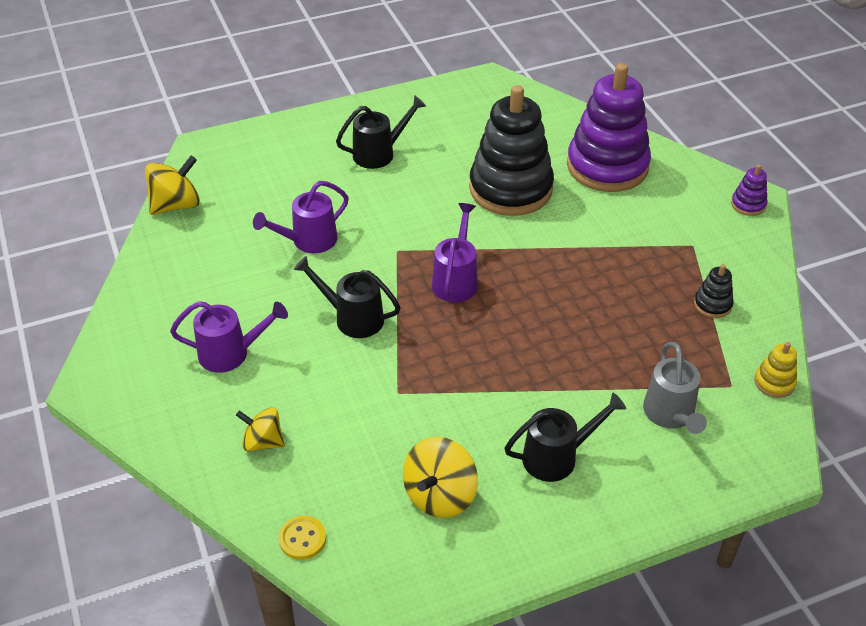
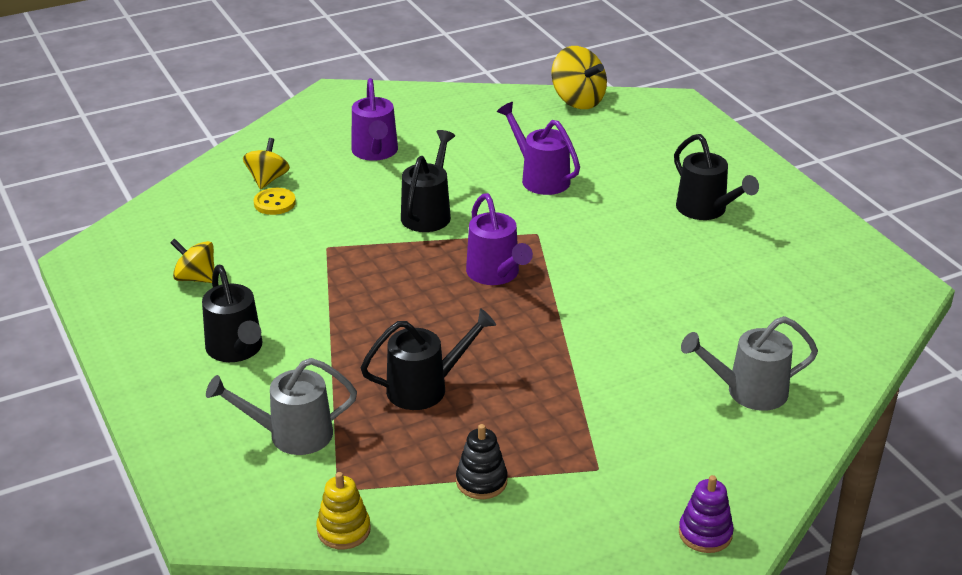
camera: 85 degrees right, 10 degrees down
(302, 539) = (159, 209): yellow button -> yellow button (274, 203)
(440, 495) = (196, 278): yellow spinning top -> yellow spinning top, size x0.66
(456, 279) = (496, 274): purple watering can -> purple watering can turned 60 degrees clockwise
(510, 189) = (670, 309): black stacking toy -> none
(607, 166) = (747, 392): purple stacking toy -> grey watering can
(607, 330) = (426, 387): none -> black watering can

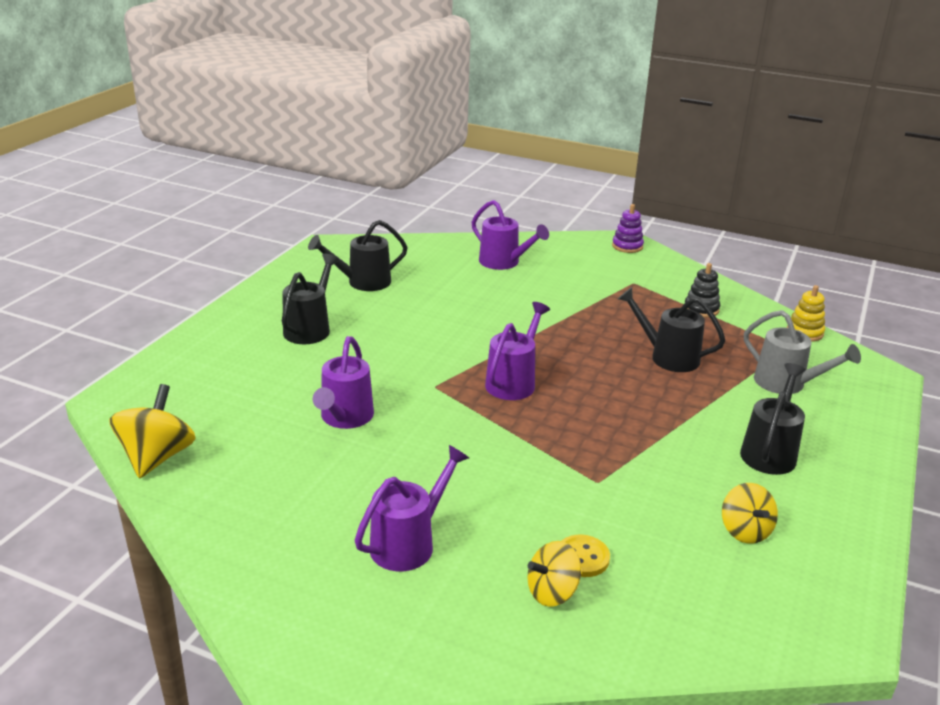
camera: 130 degrees left, 5 degrees down
(428, 213) = (475, 452): black watering can -> black watering can (362, 282)
(747, 392) = (504, 263): grey watering can -> purple watering can

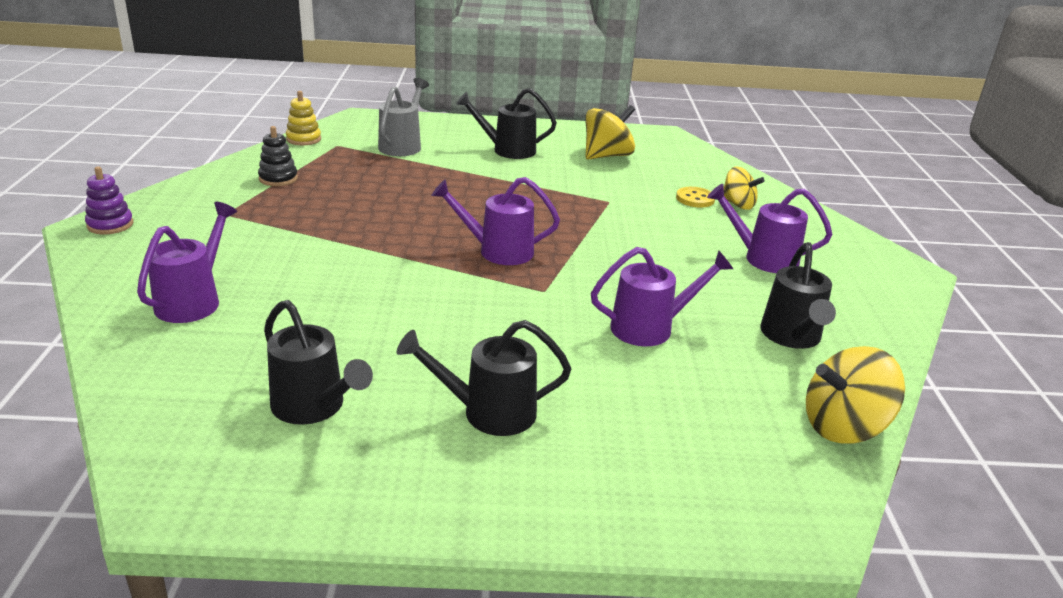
camera: 115 degrees left, 0 degrees up
(667, 357) = (391, 188): black watering can -> black watering can (792, 337)
(745, 531) = (607, 156): yellow spinning top -> yellow spinning top, size x1.51

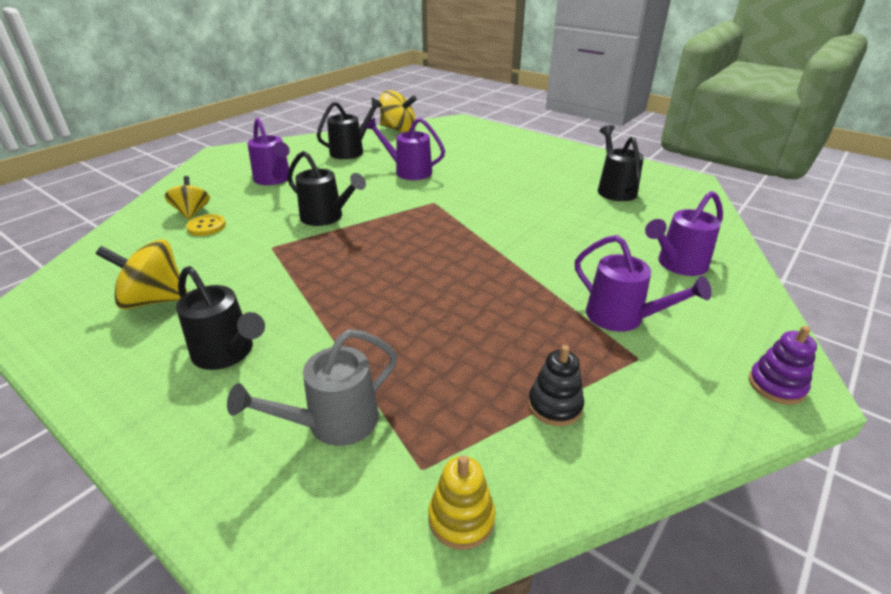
camera: 140 degrees left, 5 degrees up
(488, 412) = (533, 167): black watering can -> black watering can (327, 217)
(497, 251) = (426, 234): purple watering can -> purple watering can (623, 318)

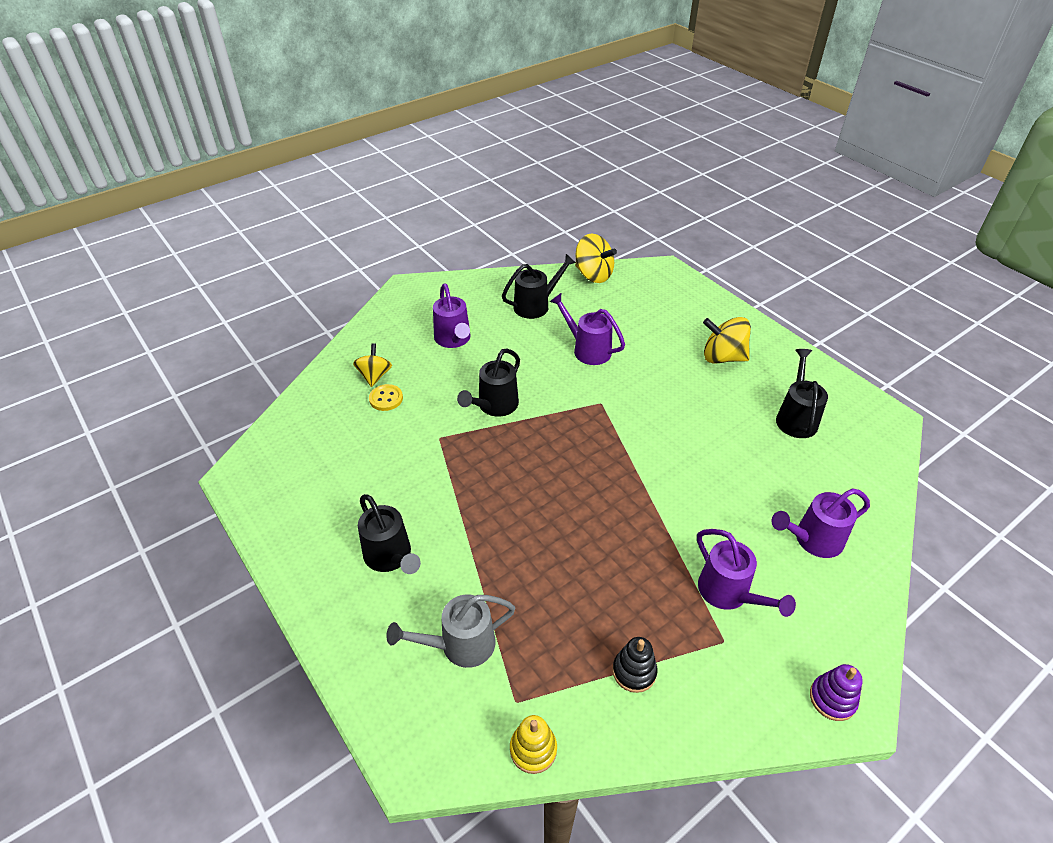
camera: 15 degrees right, 10 degrees up
(154, 300) = (338, 484): yellow spinning top -> yellow spinning top (722, 357)
(327, 217) = (494, 406): black watering can -> black watering can turned 75 degrees clockwise

